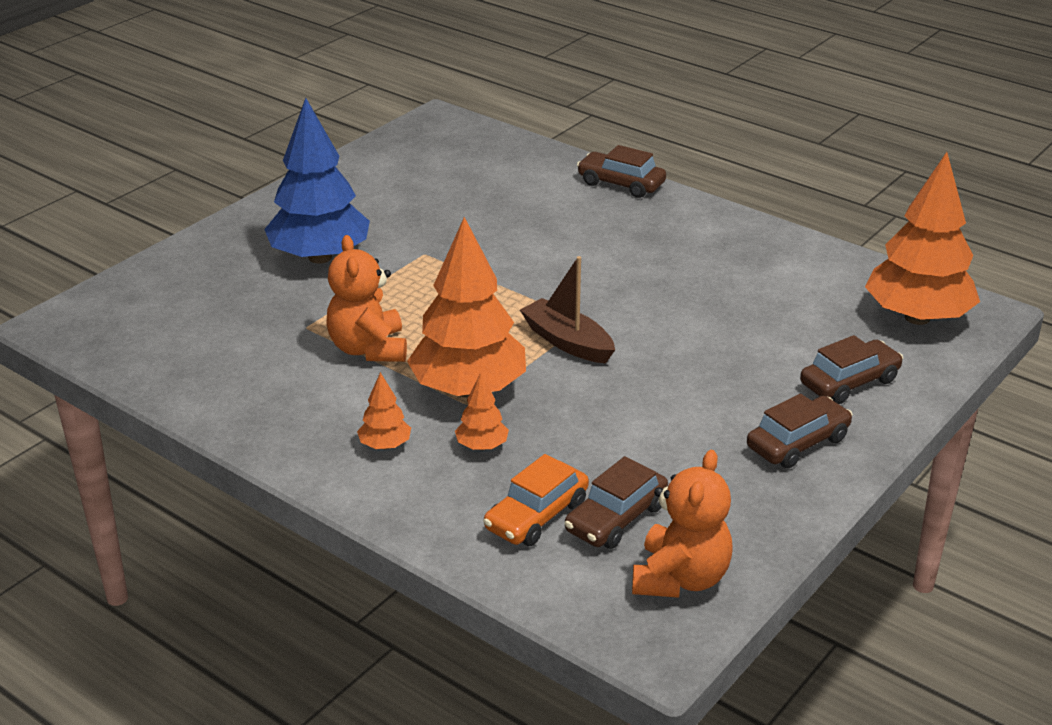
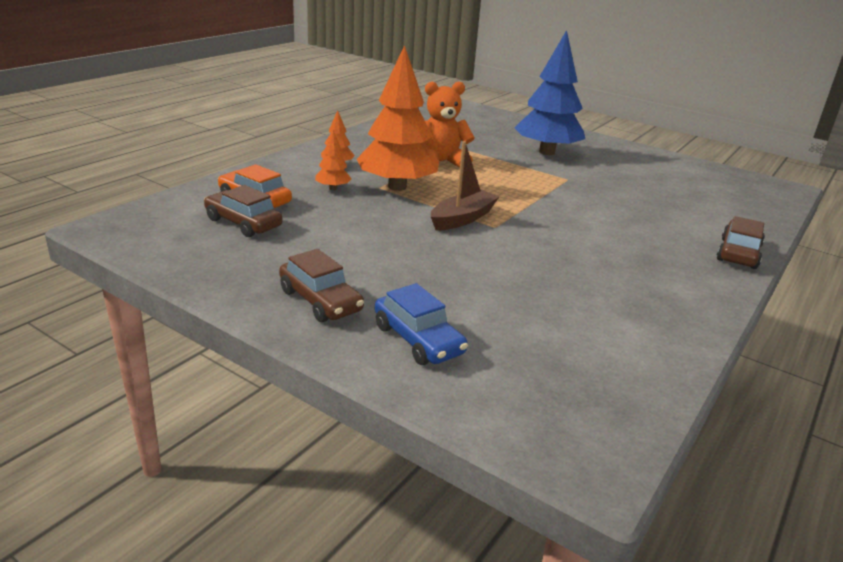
camera: 85 degrees right, 5 degrees down
(680, 578) = (169, 239): orange teddy bear -> none
(849, 382) = (418, 340): brown car -> blue car
(917, 317) = (559, 405): orange tree -> none

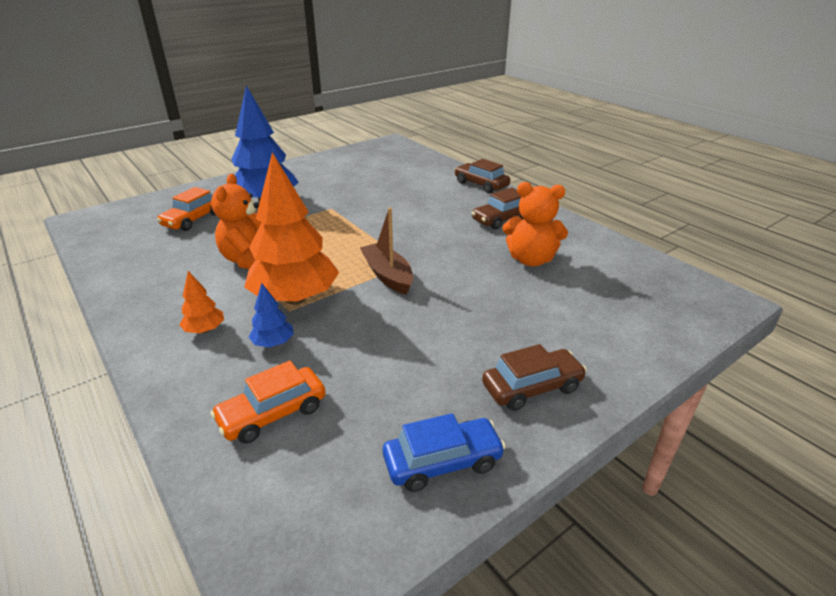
camera: 70 degrees left, 5 degrees up
(243, 223) = (337, 430): brown car -> brown car (502, 219)
(333, 188) = (273, 343): orange tree -> blue tree
(418, 340) = (596, 340): blue car -> blue car (442, 462)
(486, 133) = (193, 219): none -> orange car
(565, 295) = (531, 260): none -> orange teddy bear

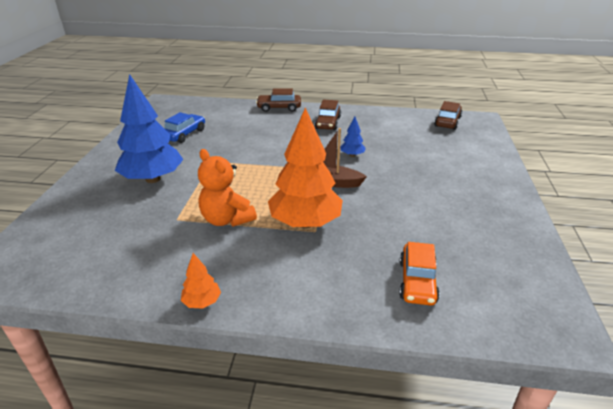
camera: 45 degrees left, 0 degrees up
(193, 219) = (115, 218): orange car -> none
(205, 330) = (290, 273): orange tree -> orange tree (202, 302)
(273, 343) = (345, 252): blue tree -> blue tree (352, 155)
(442, 462) = (514, 245): blue car -> blue car (184, 134)
(531, 260) = (381, 138): orange teddy bear -> none
(532, 387) = (486, 194): brown car -> brown car (447, 122)

